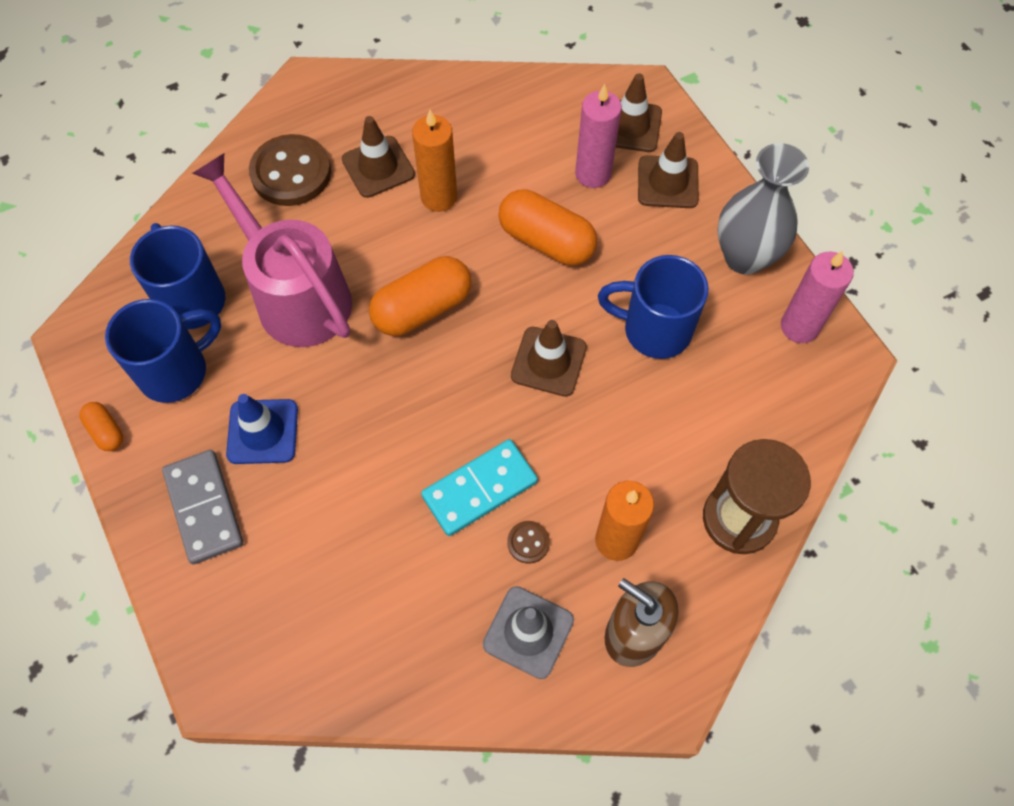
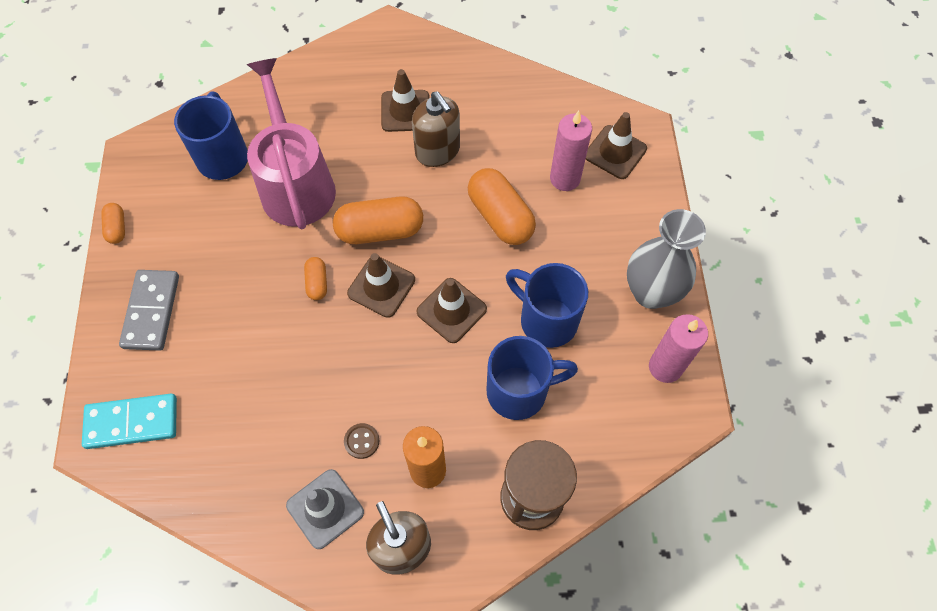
camera: 25 degrees right, 0 degrees up
(176, 371) = (185, 205): blue mug -> blue mug (519, 391)
(262, 431) = (219, 274): blue traffic cone -> none
(291, 173) = (341, 91): brown button -> none
(383, 394) = (317, 283): none -> orange capsule
(439, 197) = (437, 151): orange candle -> brown soap dispenser
(479, 489) = (348, 384): turquoise domino -> turquoise domino (132, 422)
(667, 182) = (621, 208): brown traffic cone -> brown traffic cone (381, 286)

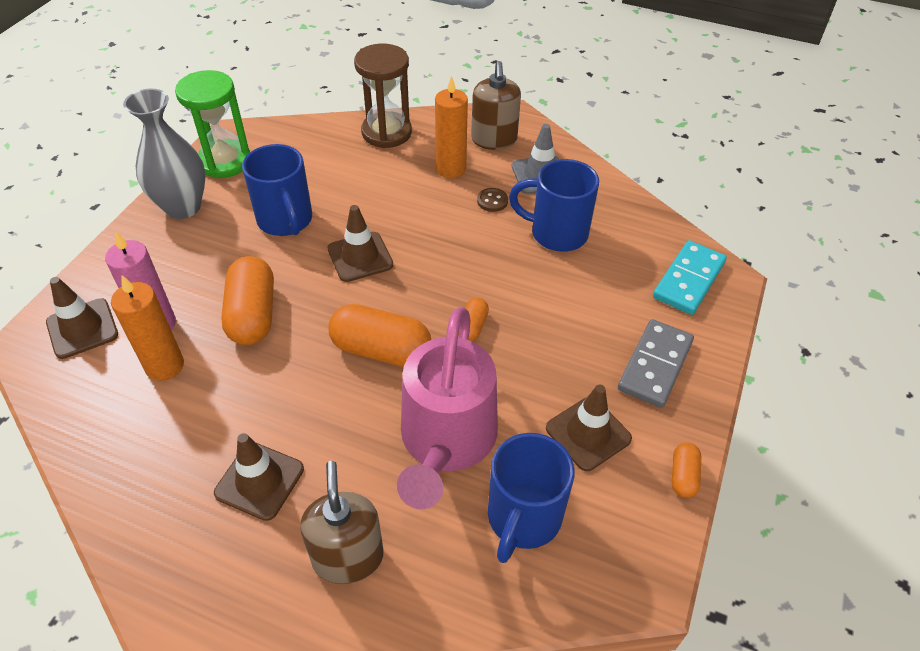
camera: 155 degrees left, 15 degrees down
(132, 422) = (689, 280): turquoise domino -> turquoise domino turned 75 degrees counterclockwise
(381, 286) = (411, 299): brown traffic cone -> brown traffic cone (588, 433)
(437, 151) = (260, 410): brown soap dispenser -> brown soap dispenser (348, 557)
(519, 391) = (347, 186): blue mug -> blue mug (556, 233)
(530, 152) = (165, 366): none -> orange candle
(665, 367) = (225, 161): pink candle -> green hourglass

